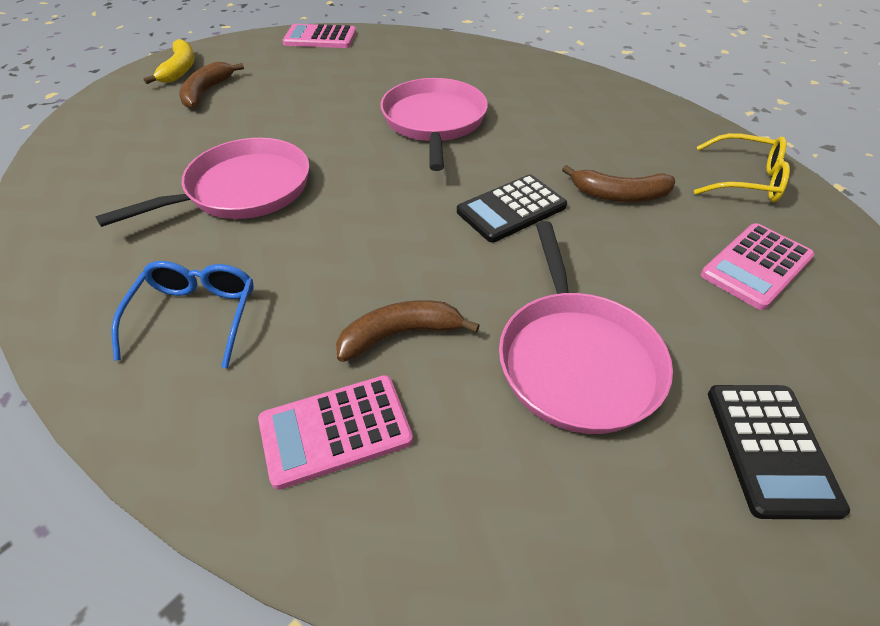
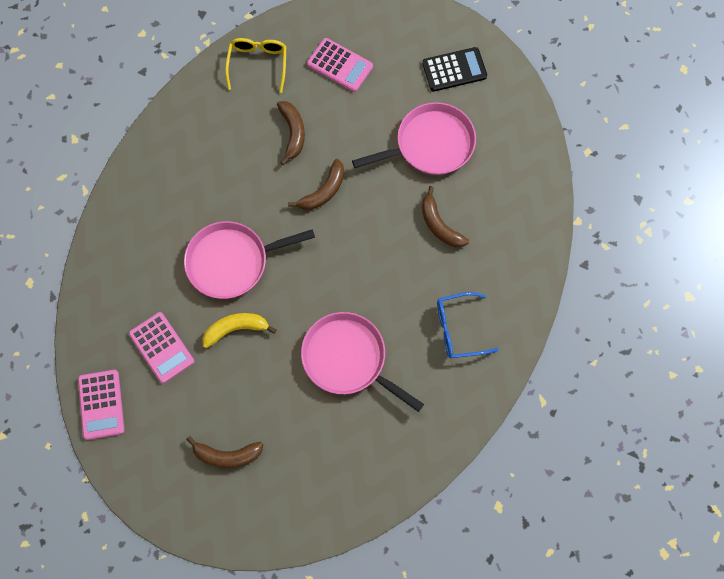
camera: 105 degrees left, 25 degrees up
(180, 69) = (192, 502): yellow banana -> yellow banana (236, 329)
(335, 431) = (500, 235): pink calculator -> pink calculator (162, 347)
(511, 209) = (323, 191): black calculator -> brown banana

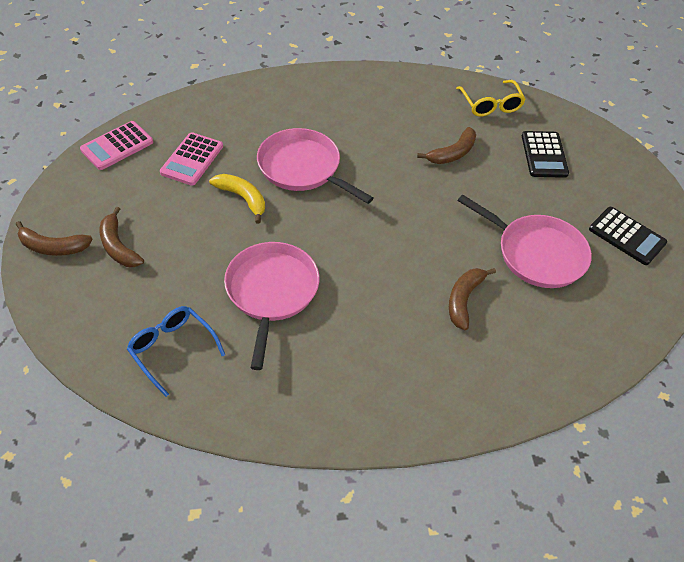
camera: 55 degrees right, 20 degrees down
(258, 64) = (491, 105): yellow glasses -> yellow glasses turned 105 degrees clockwise
(323, 191) = (419, 198): brown banana -> brown banana (53, 247)
(340, 65) = (544, 155): pink calculator -> black calculator
(458, 329) = (369, 370): blue glasses -> blue glasses (172, 349)

